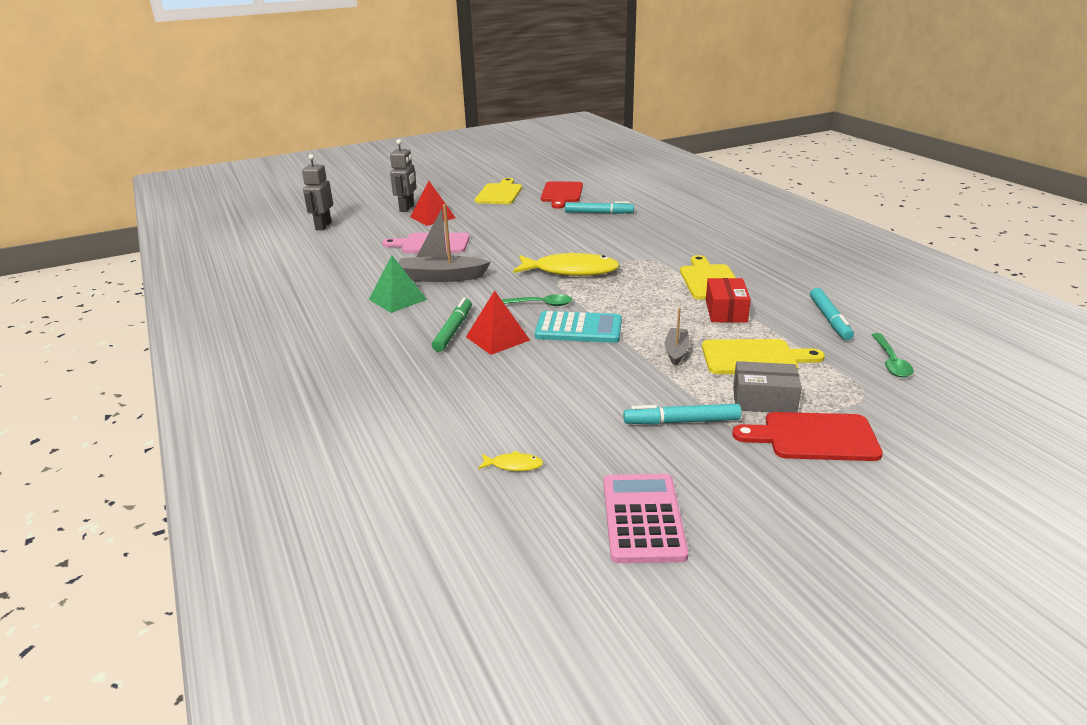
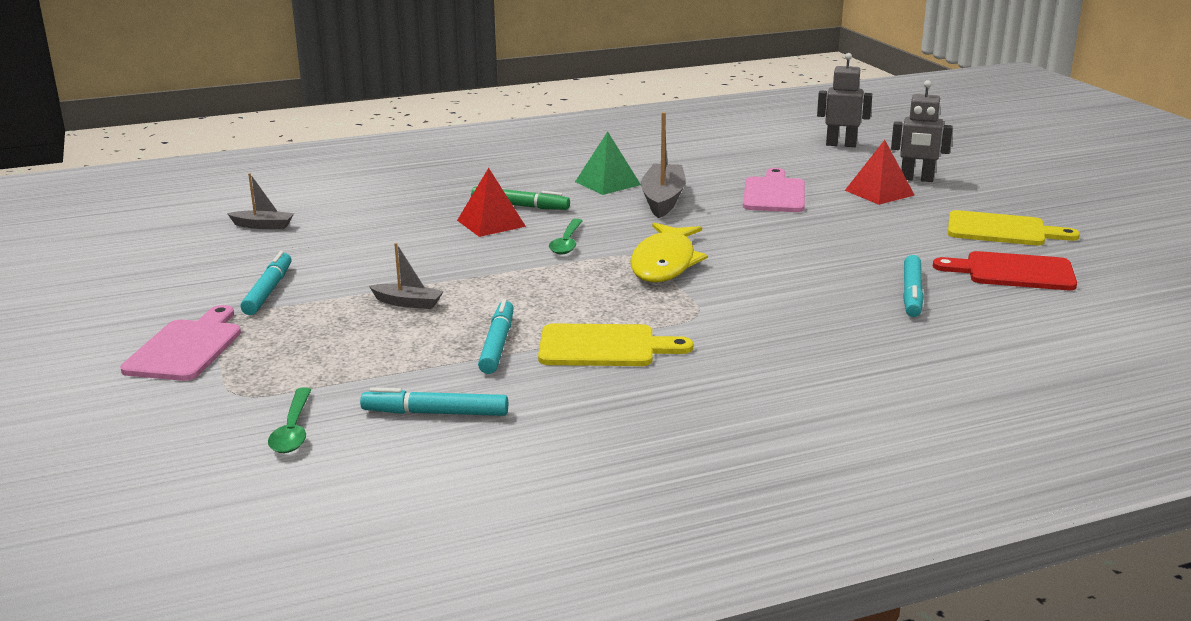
camera: 95 degrees right, 5 degrees down
(514, 465) = (263, 226): yellow fish -> grey boat
(578, 328) = (493, 259): turquoise calculator -> none
(643, 518) = (152, 264): pink calculator -> none
(726, 311) = (497, 344): red box -> turquoise marker
(754, 358) = (364, 343): yellow cutting board -> none
(764, 400) = (272, 334): grey box -> none
(814, 437) = (186, 348): red cutting board -> pink cutting board
(890, 361) = (293, 430): green spoon -> green spoon turned 105 degrees counterclockwise

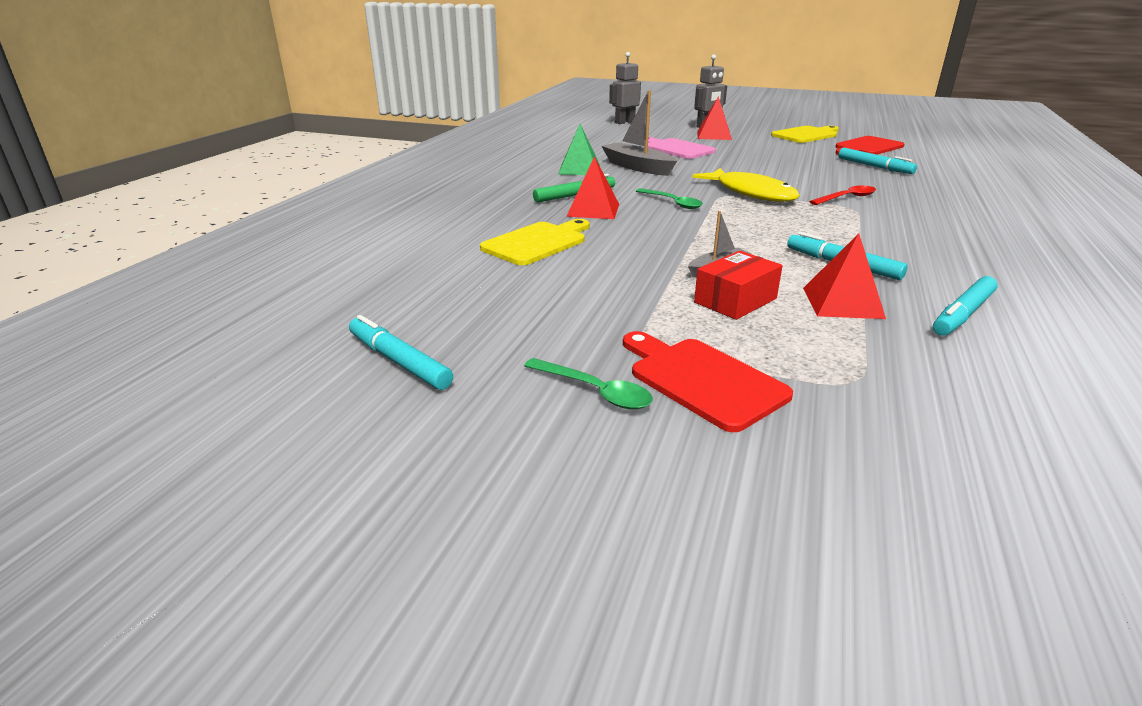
camera: 50 degrees left, 5 degrees up
(186, 348) = (702, 380): pink cutting board -> red cutting board
(263, 226) = (433, 275): grey boat -> none
(268, 291) = (606, 310): turquoise marker -> turquoise marker (399, 361)
(293, 430) = (961, 376): green spoon -> green spoon (594, 391)
(346, 324) = (735, 300): none -> red box
(396, 362) = (842, 302): none -> red pyramid
(604, 347) = (880, 239): yellow cutting board -> yellow cutting board (537, 242)
(733, 306) = (847, 198): none -> red spoon

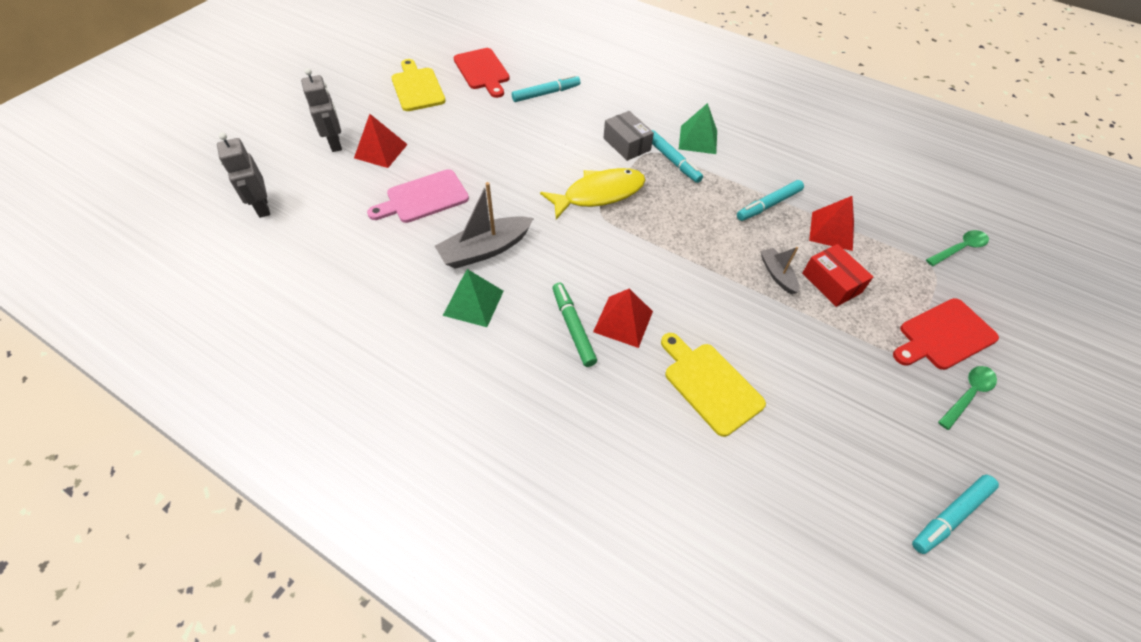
camera: 80 degrees left, 25 degrees up
(672, 203) = (614, 256): green spoon -> green spoon (959, 249)
(847, 198) = (626, 144): red spoon -> grey box
(913, 226) = (698, 139): none -> green pyramid
(962, 314) = (845, 187): turquoise marker -> turquoise marker (672, 161)

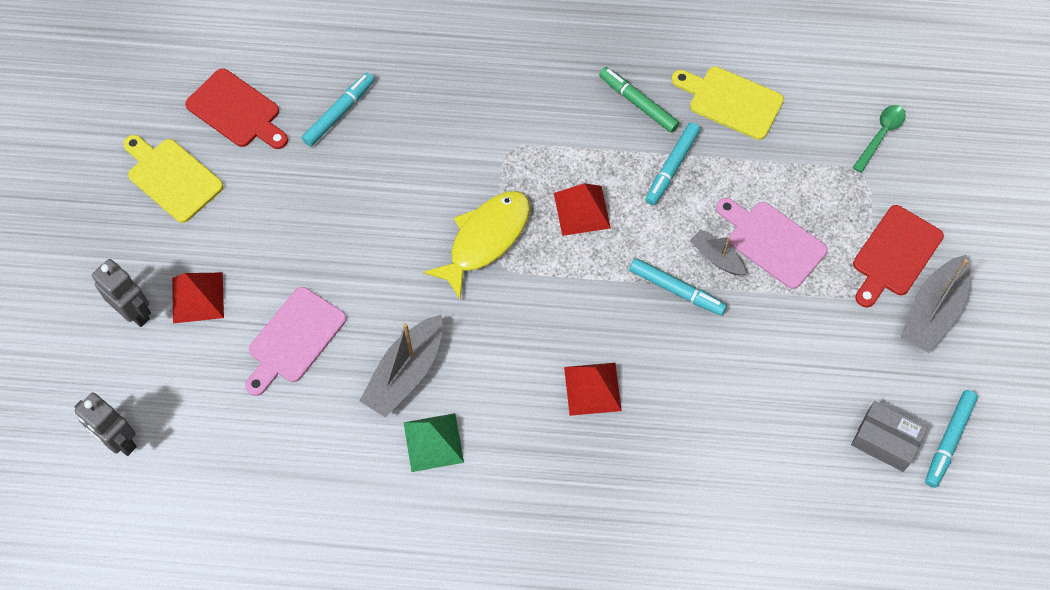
camera: 25 degrees left, 10 degrees up
(573, 327) = (548, 420): green marker -> green marker (638, 103)
(626, 144) = (478, 150): grey box -> grey box (885, 441)
(672, 161) = (542, 151): turquoise marker -> turquoise marker (676, 290)
(698, 139) = (555, 105): green pyramid -> none
(709, 384) = (704, 417): yellow cutting board -> yellow cutting board (731, 101)
(831, 231) = (749, 172): red pyramid -> red pyramid (582, 210)
(831, 283) = (772, 242): red box -> pink cutting board
(968, 395) = (932, 312): green spoon -> grey boat

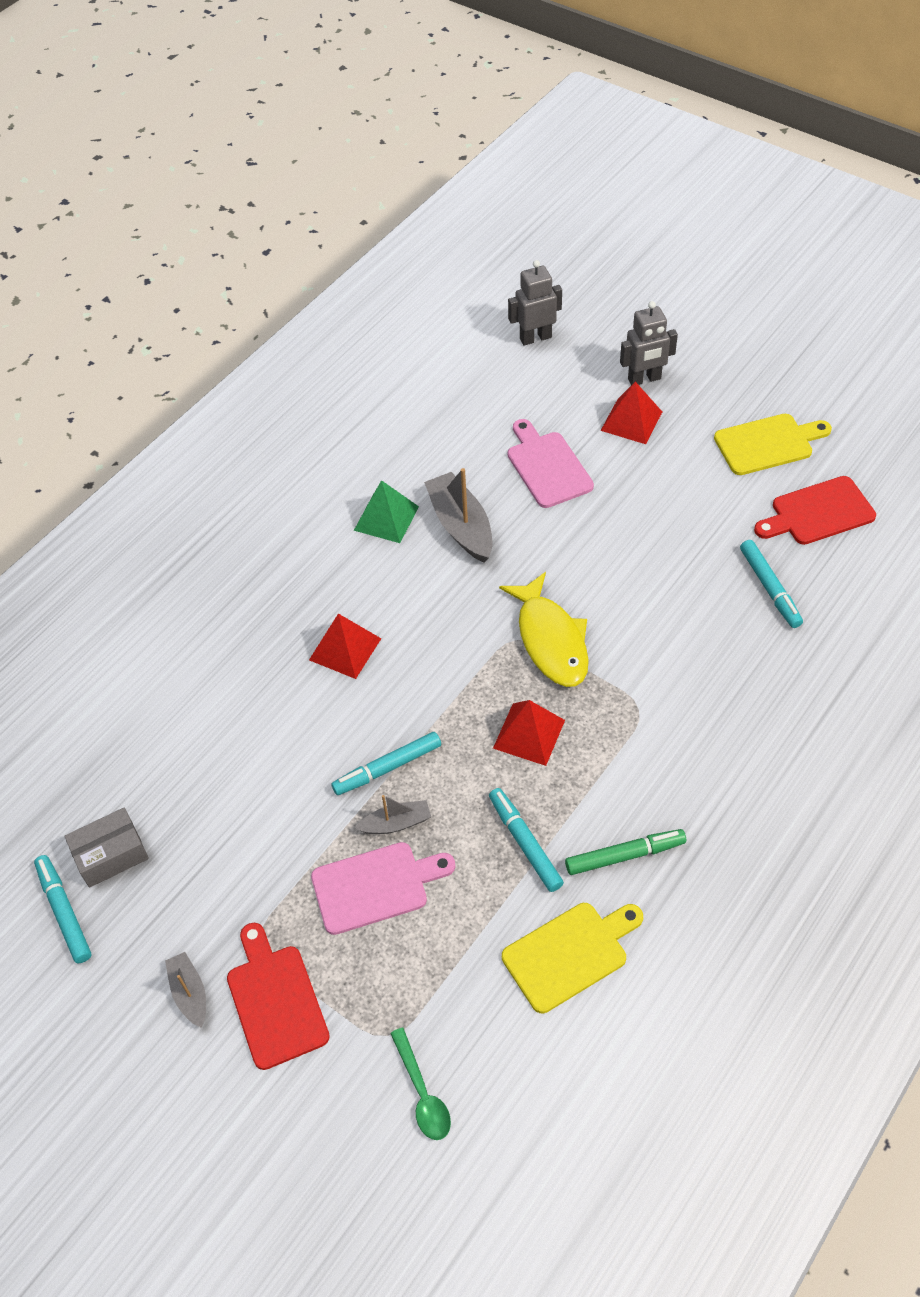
camera: 125 degrees right, 10 degrees down
(932, 312) = (189, 993): grey boat -> grey boat, size x0.56

